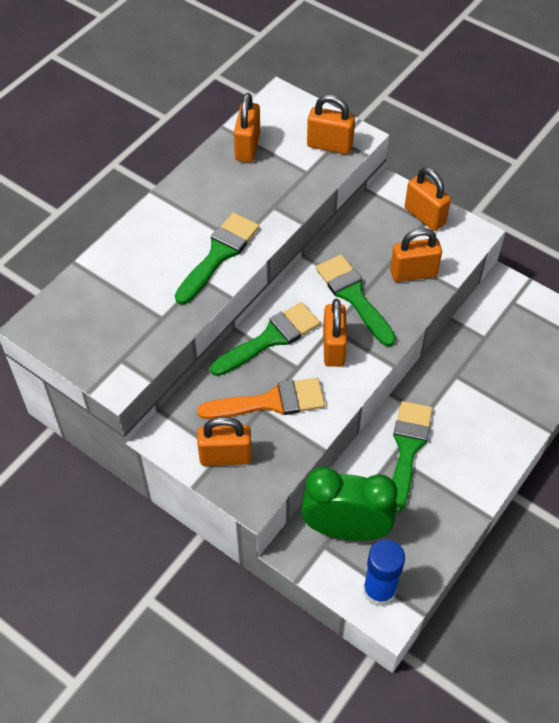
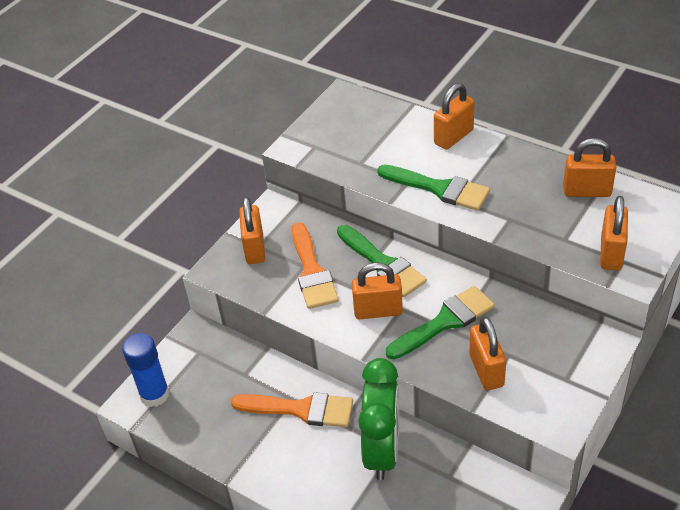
camera: 90 degrees right, 10 degrees down
(346, 529) = (214, 366): green clock -> green clock (382, 450)
(407, 449) = (300, 409): green brush -> orange brush
(424, 216) = (573, 377): orange padlock -> orange padlock (453, 137)

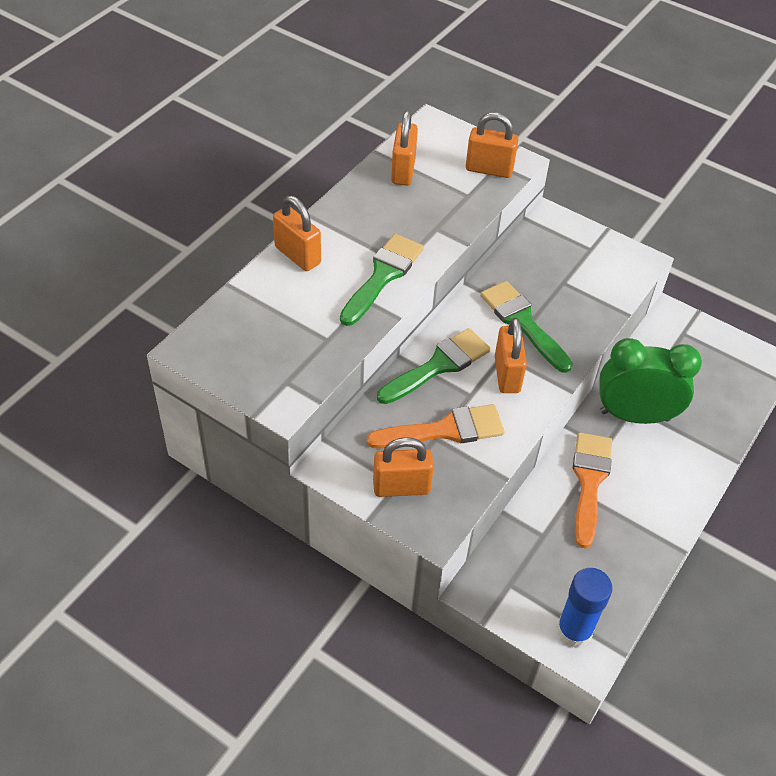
camera: 95 degrees left, 5 degrees up
(486, 370) = (583, 299): orange padlock -> none

